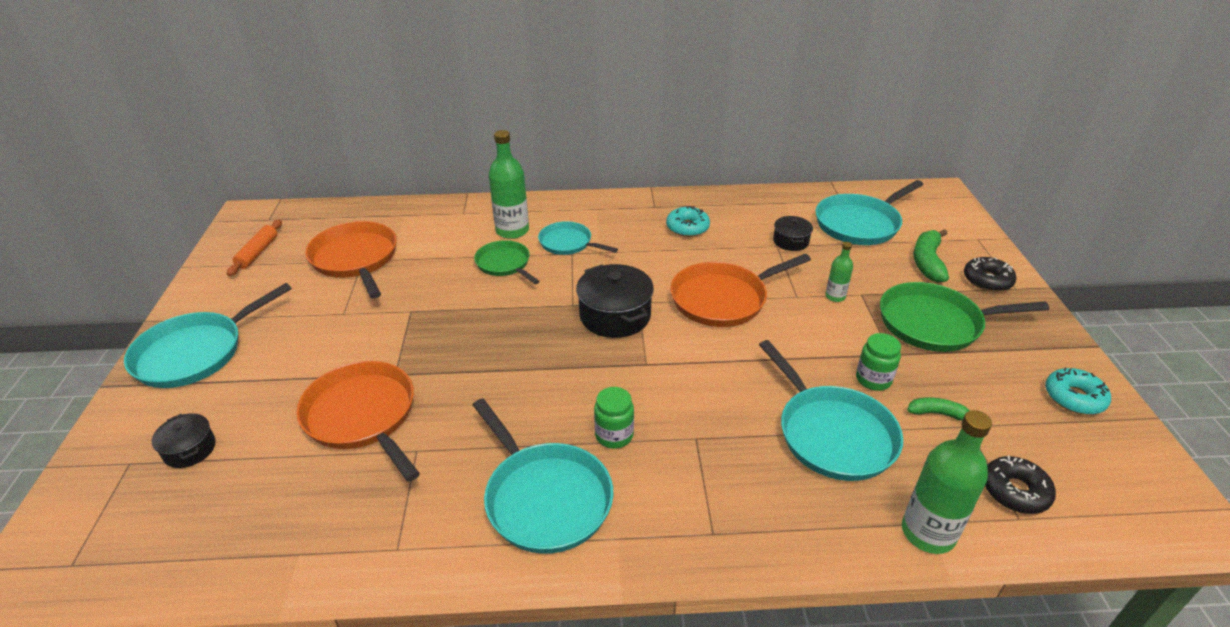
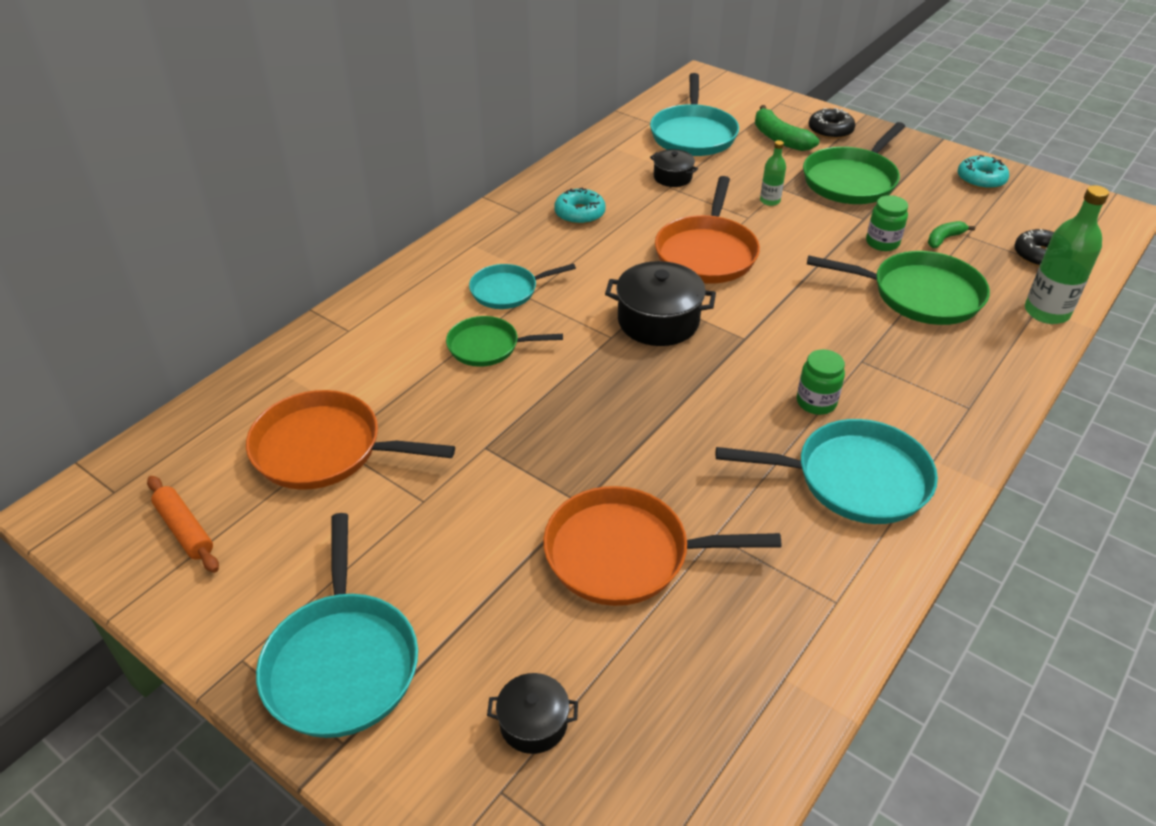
camera: 50 degrees left, 5 degrees up
(512, 231) = (434, 314): green bottle -> none
(832, 434) = (920, 295): turquoise pan -> green pan

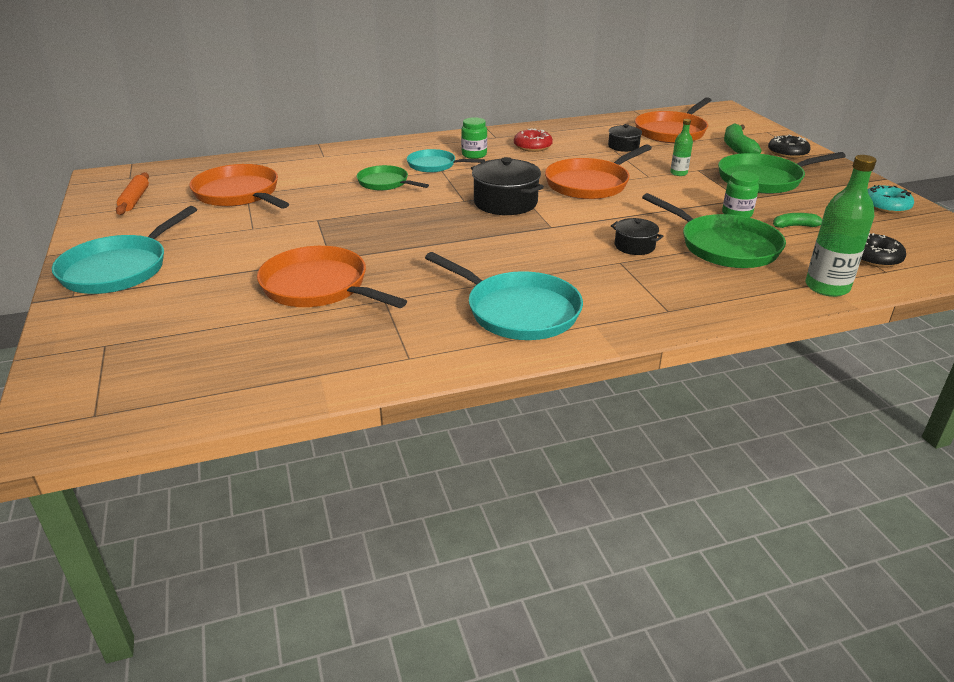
camera: 35 degrees right, 10 degrees down
(533, 723) = (162, 328): black pot -> black pot (634, 246)
(579, 214) = (532, 146): turquoise donut -> red donut
(693, 134) = (672, 132): turquoise pan -> orange pan
(816, 402) = (552, 269): green jar -> green jar (474, 155)

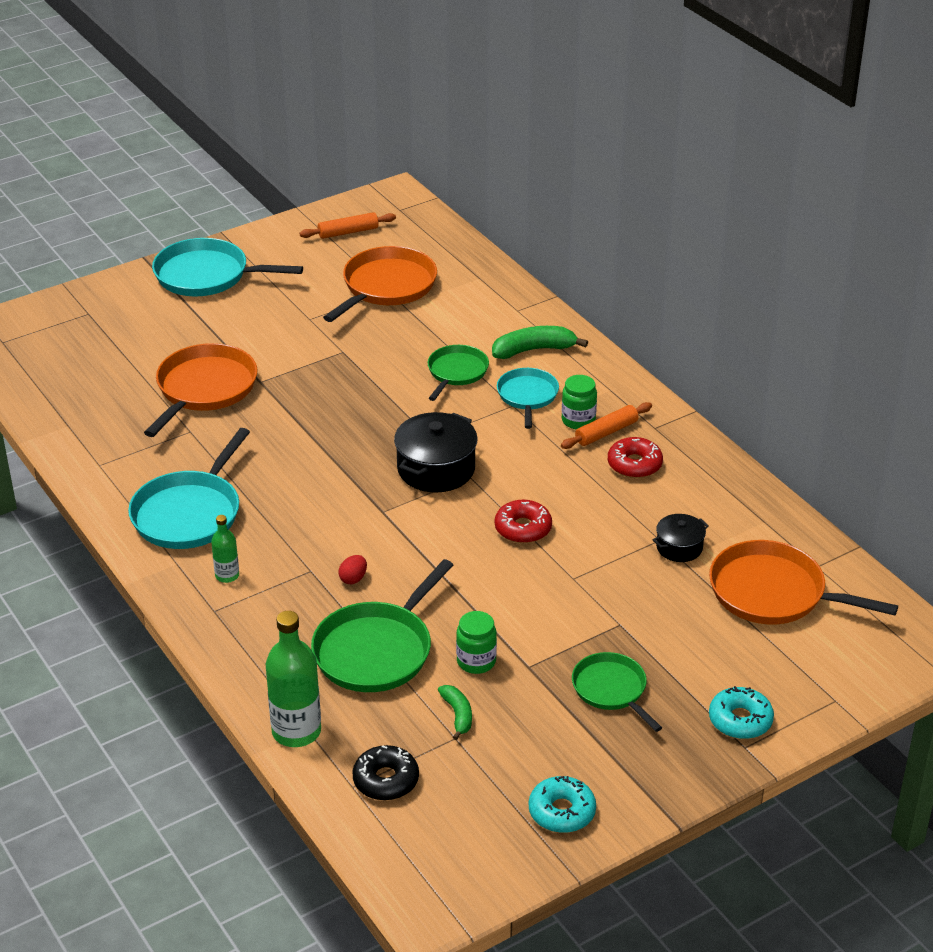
camera: 75 degrees right, 5 degrees up
(492, 149) = (606, 432): none -> orange rolling pin
(589, 184) = (523, 528): orange pan -> red donut
(634, 246) = (353, 579): black pot -> red egg
(678, 173) = (598, 606): green bottle -> green bottle (227, 575)
(737, 147) = (736, 665): green banana -> green banana (533, 350)
(763, 179) = (611, 689): green pan -> green pan, size x0.62
(787, 153) = (740, 720): black donut -> turquoise donut

